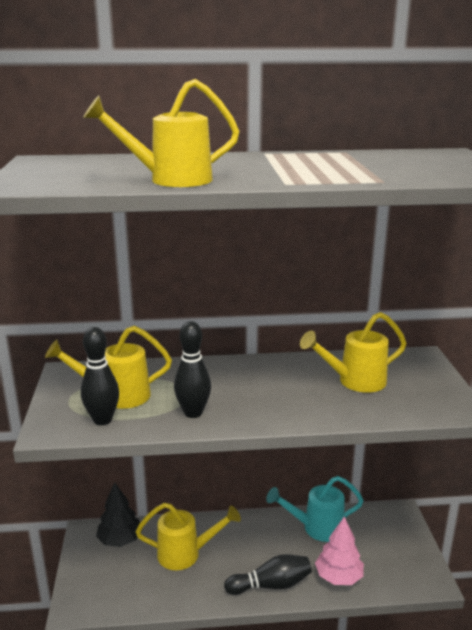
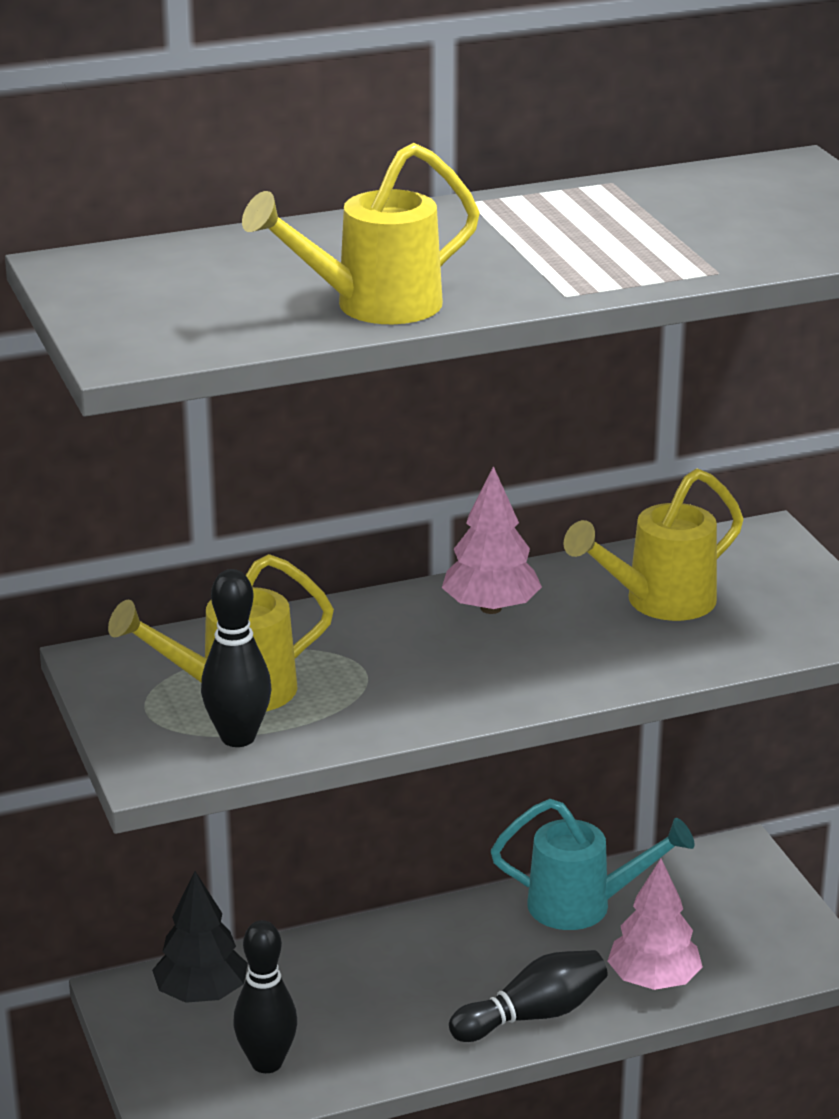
camera: 15 degrees left, 5 degrees up
(186, 554) = (348, 994): yellow watering can -> none
(193, 413) = (395, 701): black bowling pin -> black bowling pin (267, 1063)
(267, 373) = (491, 608): none -> pink tree
(316, 528) = (584, 906): turquoise watering can -> turquoise watering can turned 150 degrees counterclockwise

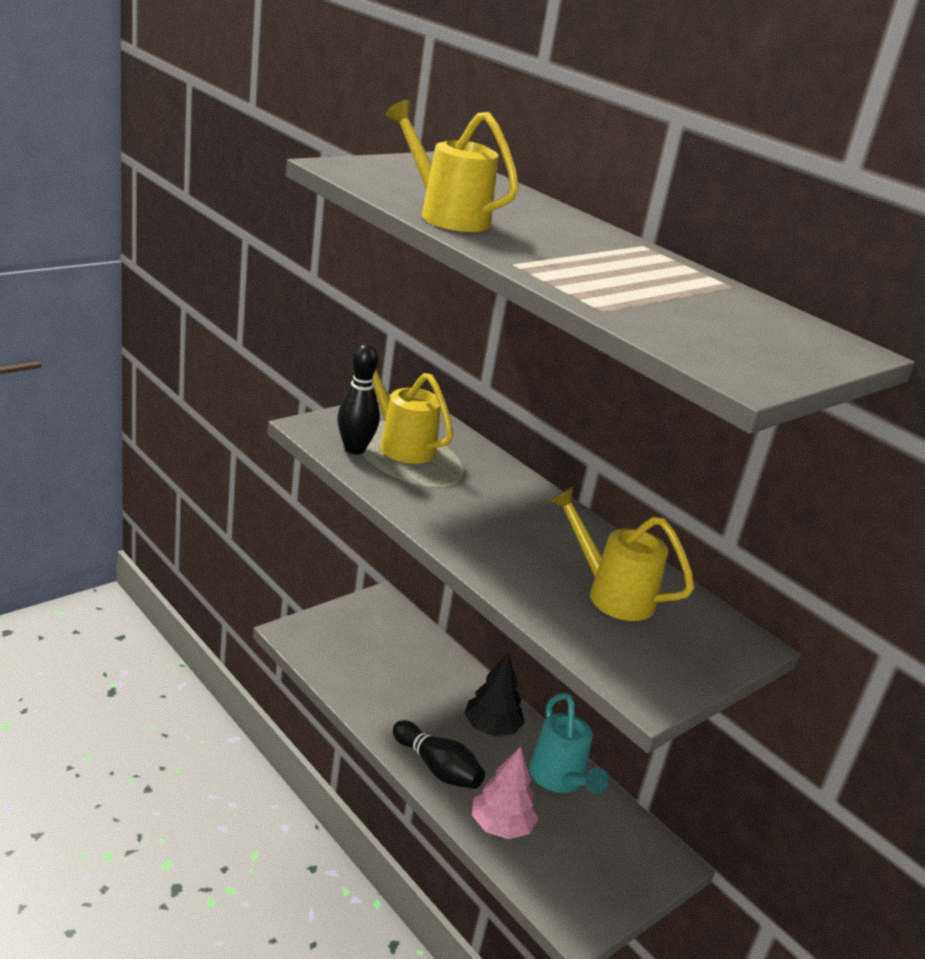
camera: 65 degrees right, 0 degrees up
(201, 994) = (394, 627): black tree -> black tree (491, 728)
(267, 1063) = (347, 660): black bowling pin -> none
(491, 608) = (553, 524): pink tree -> none

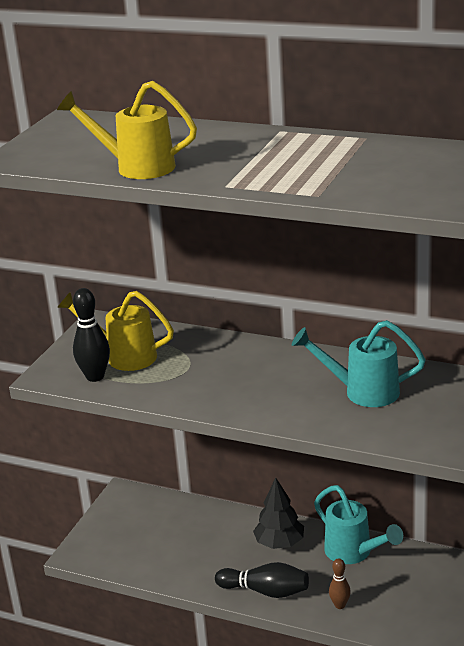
camera: 20 degrees left, 0 degrees up
(501, 826) = (340, 605): pink tree -> brown bowling pin
(610, 593) = (362, 392): yellow watering can -> turquoise watering can

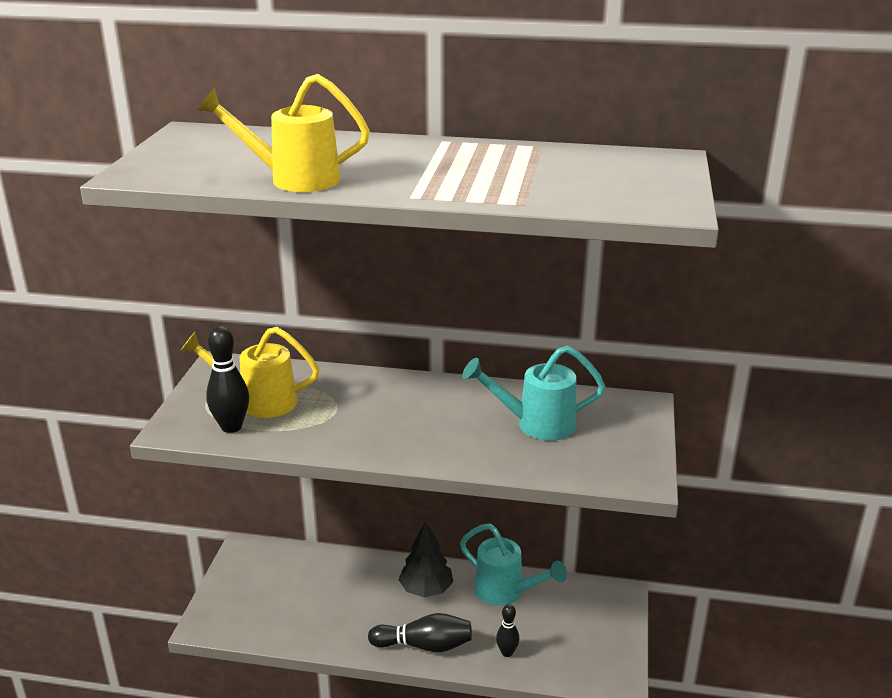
camera: 15 degrees left, 0 degrees up
(340, 605) = (507, 652): brown bowling pin -> black bowling pin

